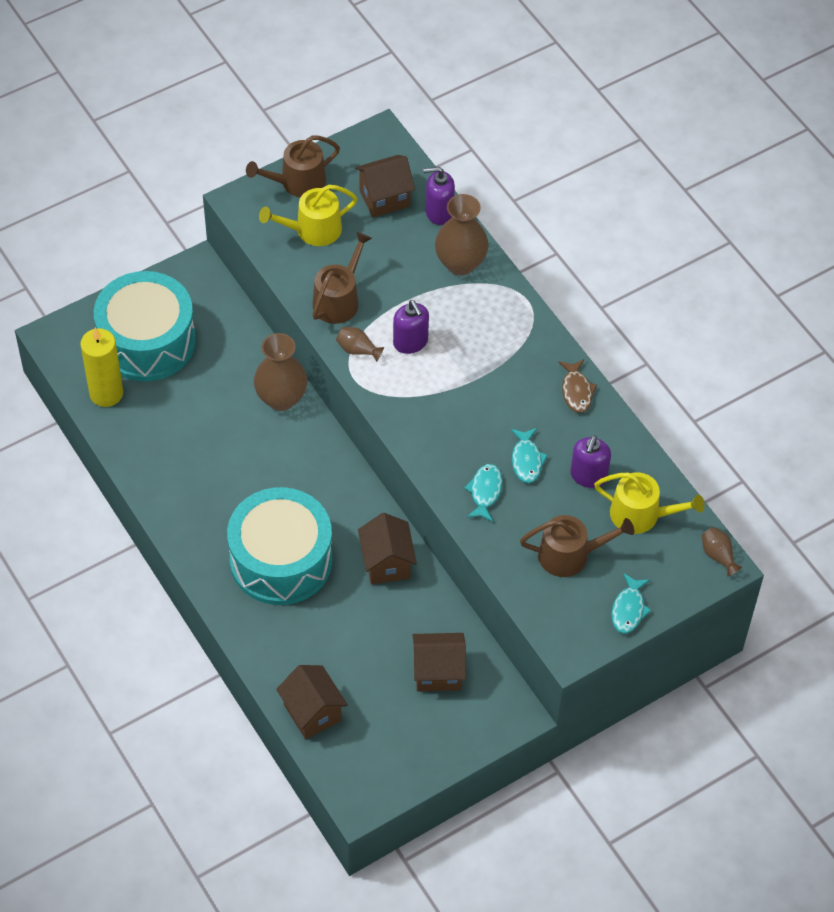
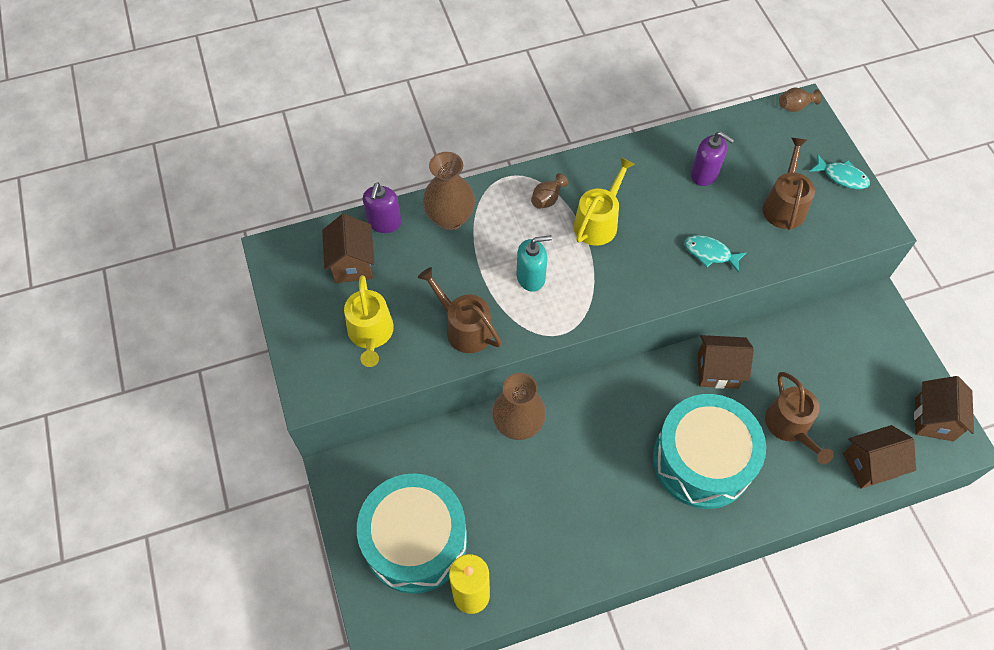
camera: 75 degrees left, 5 degrees up
(298, 182) = (305, 336): brown watering can -> brown watering can (790, 426)
(357, 350) = (529, 323): brown vase -> brown vase (547, 199)
(410, 342) = (531, 277): purple soap dispenser -> turquoise soap dispenser
(438, 672) = (834, 353): brown house -> brown house (934, 419)
(526, 460) = (681, 215): turquoise fish -> none
(576, 391) = (614, 163): brown fish -> none
(641, 515) = (749, 147): yellow watering can -> yellow watering can (598, 222)

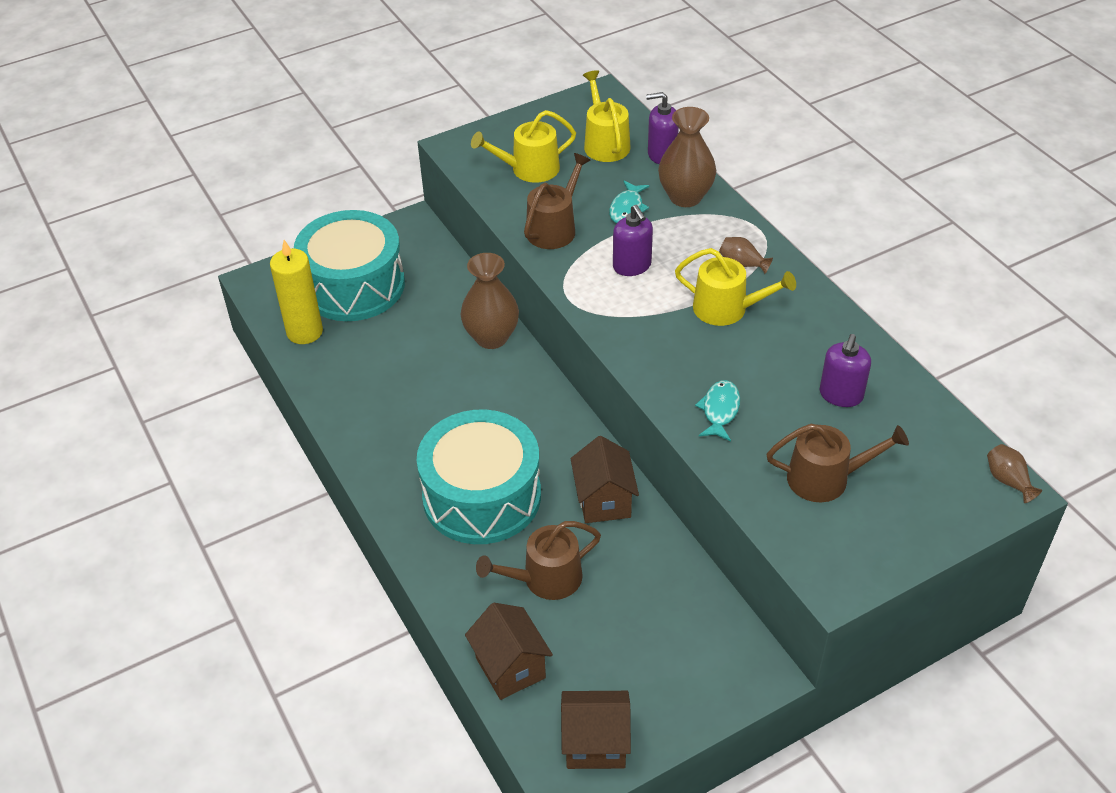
camera: 80 degrees right, 15 degrees down
(352, 263) = (605, 143): brown house -> yellow watering can
(531, 277) = (632, 266): turquoise soap dispenser -> purple soap dispenser
(842, 177) = (904, 540): turquoise fish -> turquoise fish (627, 209)

